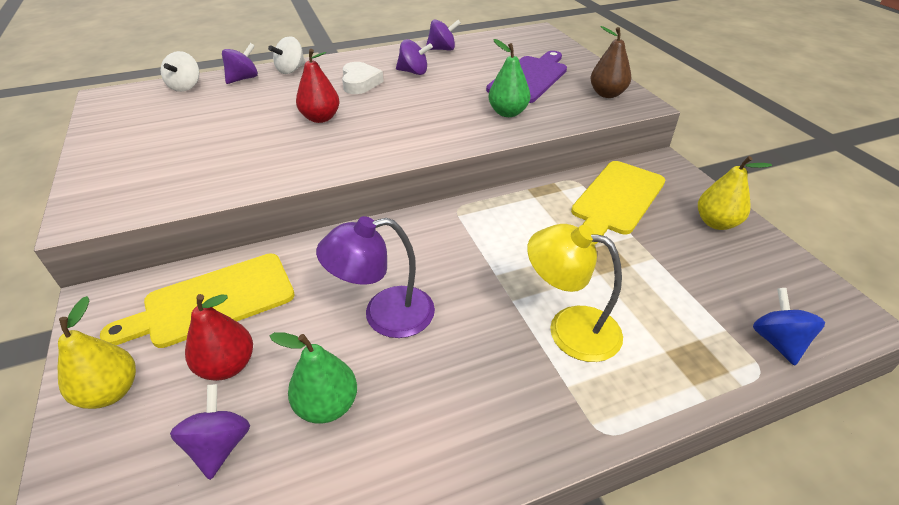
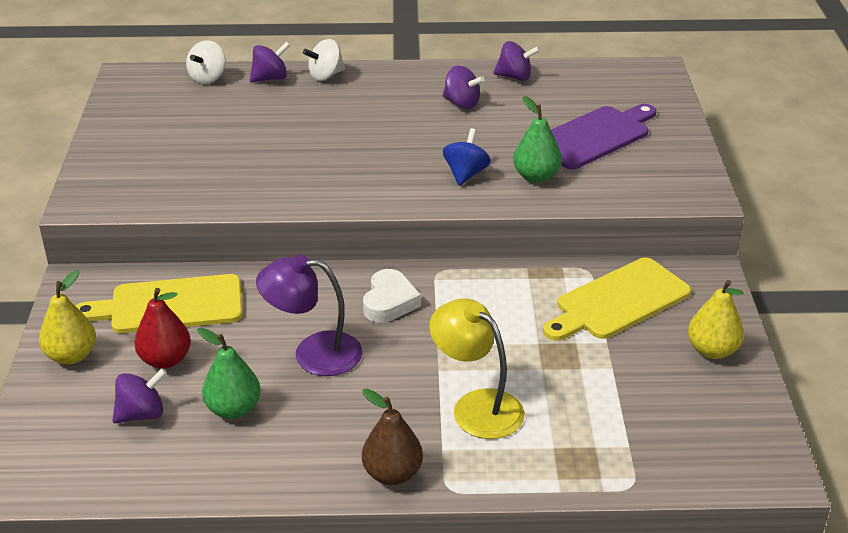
camera: 20 degrees right, 5 degrees down
(220, 445) = (142, 414): purple spinning top -> purple spinning top turned 45 degrees clockwise
(320, 118) = (330, 144): red pear -> none
(360, 83) = (393, 107): white heart -> white heart (389, 302)
(607, 94) = (672, 176): brown pear -> brown pear (392, 474)
(777, 341) = (671, 468): blue spinning top -> blue spinning top (465, 174)

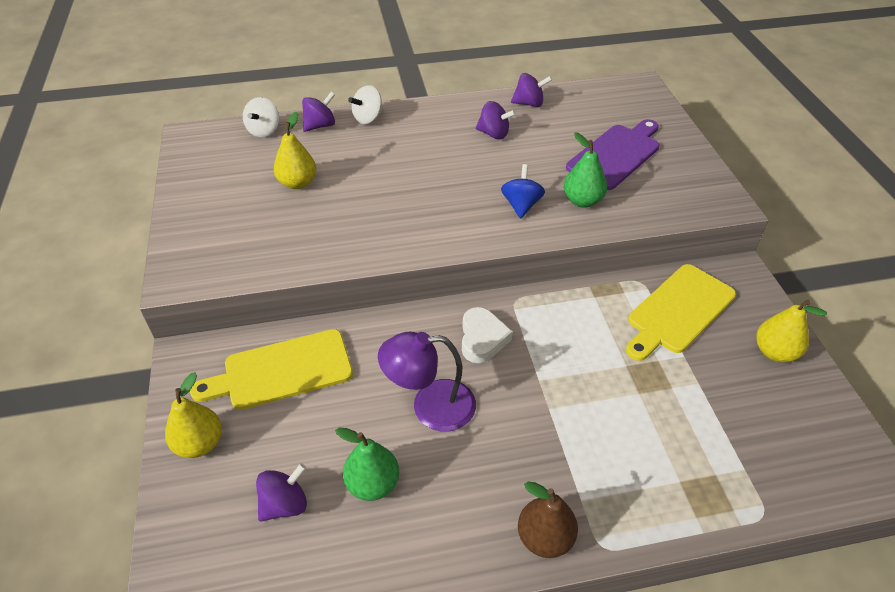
camera: 10 degrees left, 10 degrees up
(165, 360) = (293, 435): red pear -> none
(229, 130) = (297, 183): none -> yellow pear
(476, 406) = (596, 445): yellow lamp -> none

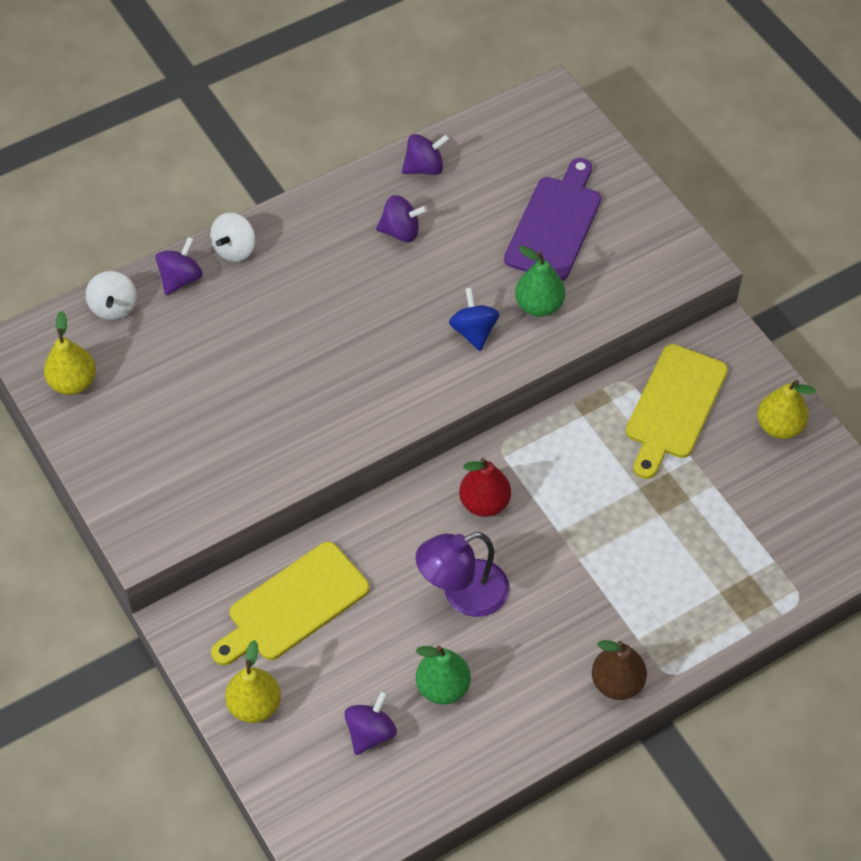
camera: 20 degrees left, 10 degrees up
(297, 183) = (202, 375): yellow pear -> yellow pear (73, 382)
(482, 339) = (484, 503): white heart -> red pear

